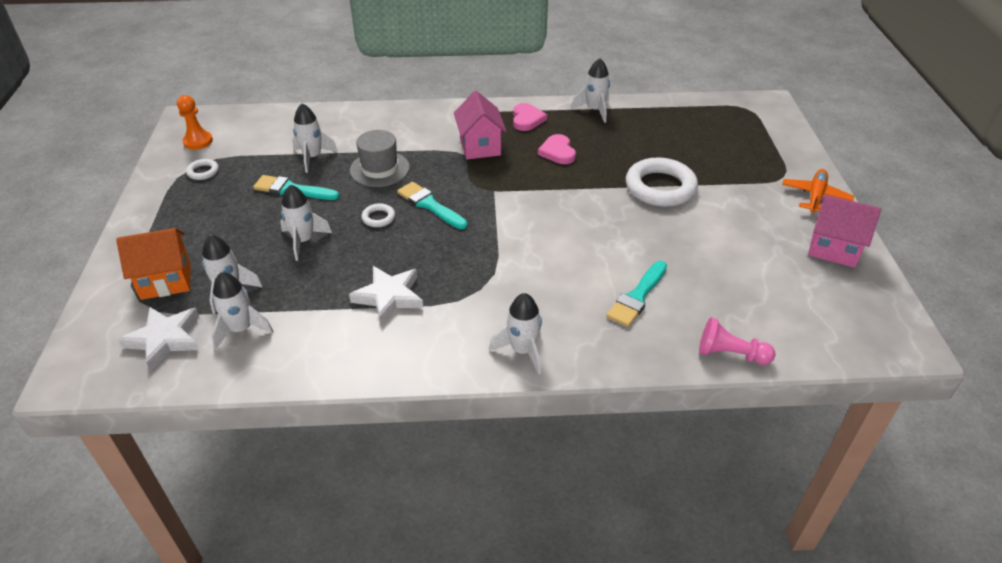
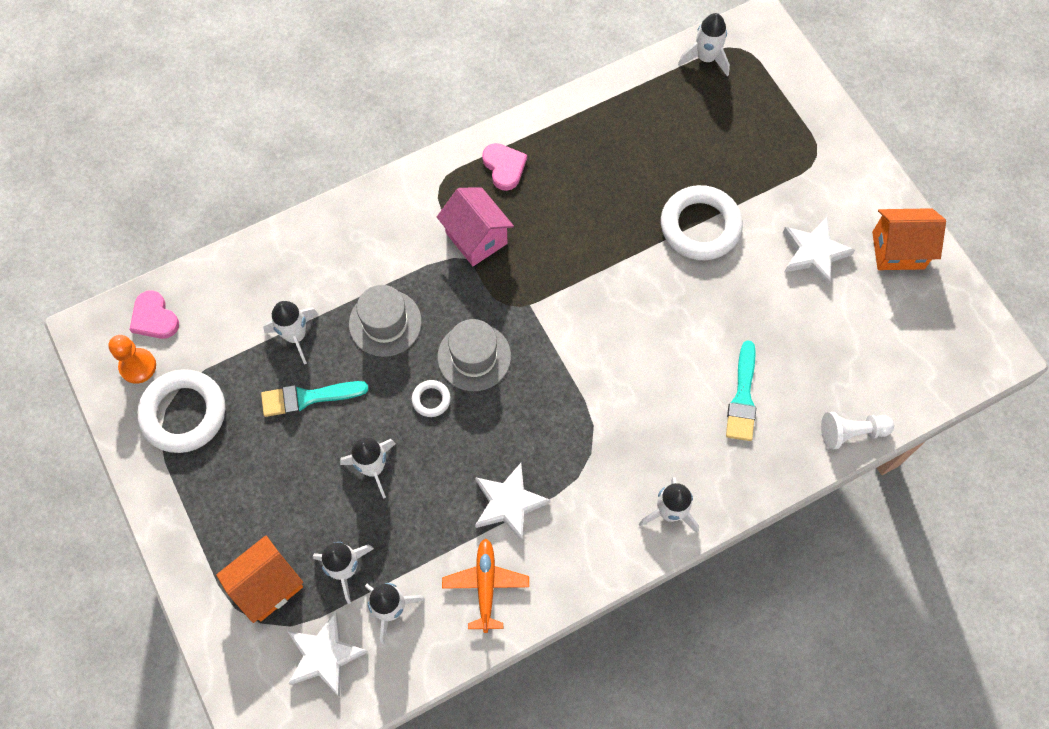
camera: 25 degrees left, 25 degrees up
(203, 172) = (184, 413): white ring -> white ring, size x2.22
(429, 205) = (474, 357): turquoise brush -> grey hat
(557, 152) = (566, 211): pink heart -> pink heart (154, 318)
(594, 110) = (573, 119): white rocket -> white rocket (706, 58)
(730, 354) = (851, 433): pink pawn -> white pawn
(752, 229) = (814, 253): none -> white star
(815, 196) = (858, 175): orange plane -> orange plane (486, 585)
(833, 249) = (898, 250): pink house -> orange house

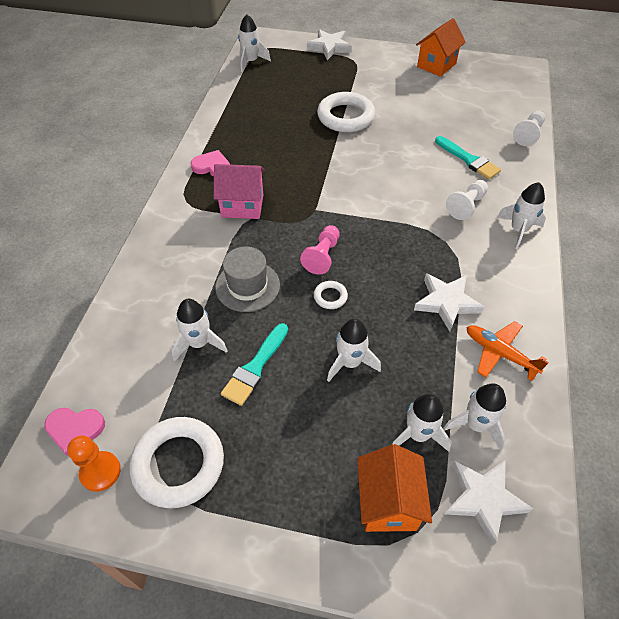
camera: 50 degrees left, 15 degrees down
(474, 357) = (322, 256): grey hat -> pink pawn
(663, 440) = (466, 206): none -> white pawn
(814, 253) = (407, 90): white star -> white star (329, 47)

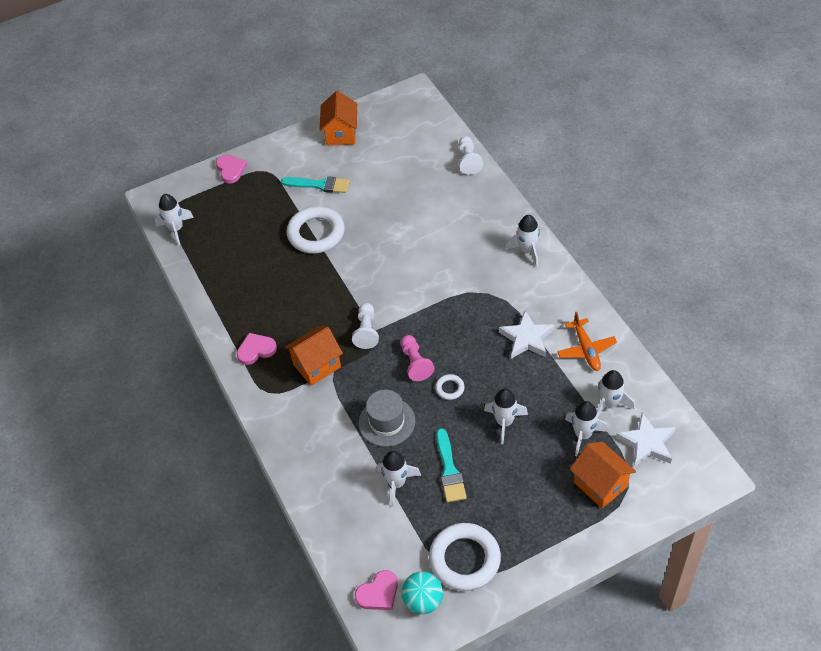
camera: 35 degrees left, 0 degrees up
(100, 472) = (423, 601): orange pawn -> turquoise ball
(242, 206) = (317, 365): pink house -> orange house
(329, 47) = (231, 170): white star -> pink heart
(466, 206) = (477, 254): white pawn -> white pawn (366, 331)
(469, 160) = (445, 213): turquoise brush -> turquoise brush (319, 185)
(499, 353) = (586, 349): orange plane -> orange plane turned 105 degrees counterclockwise

